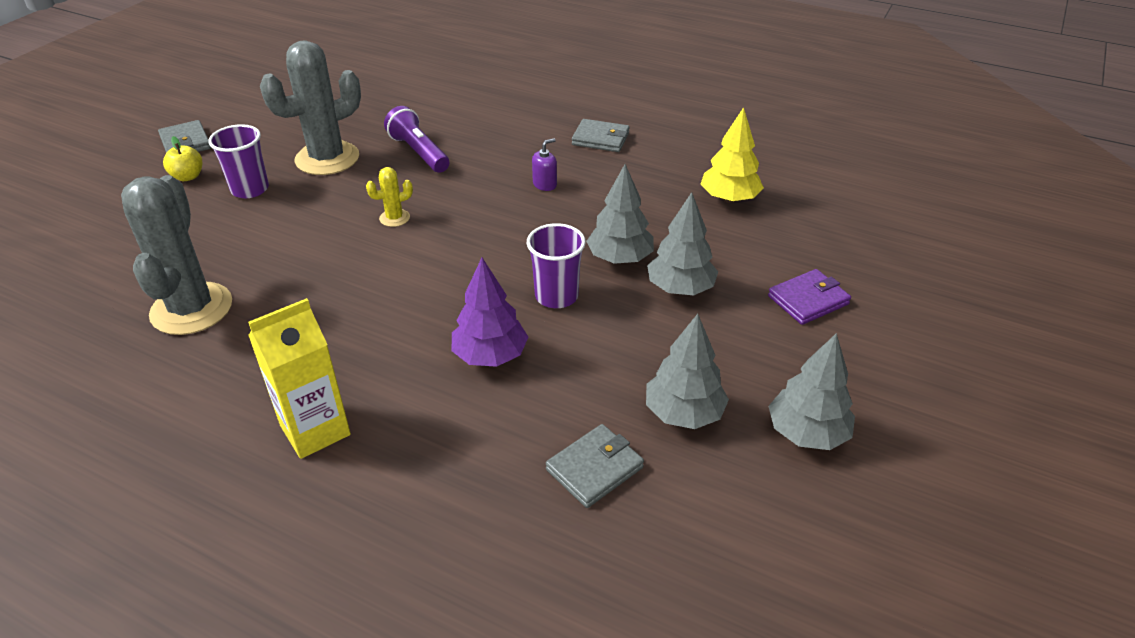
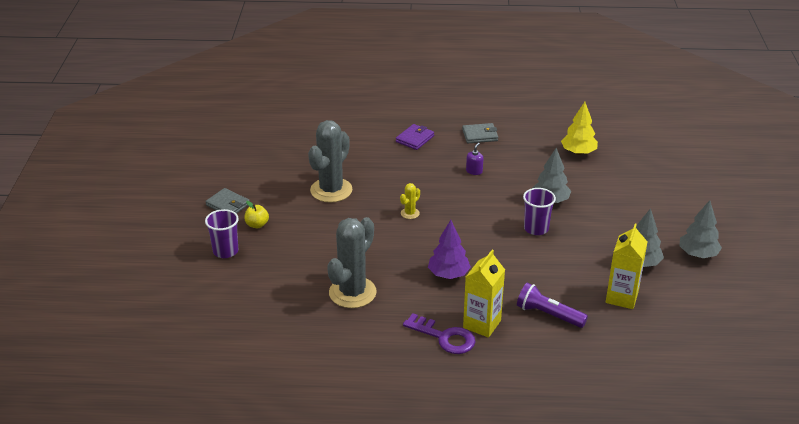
camera: 25 degrees left, 5 degrees down
(191, 309) = (352, 292): grey cactus -> grey cactus turned 60 degrees clockwise
(236, 431) = (445, 337): none -> purple key
(250, 189) = (305, 221): purple cup -> purple cup (225, 251)
(418, 152) = (382, 172): purple flashlight -> purple flashlight (548, 315)
(490, 355) = (531, 266): purple tree -> purple tree (448, 274)
(594, 468) = (622, 297): grey wallet -> yellow carton
(680, 288) = (592, 207): grey tree -> none
(808, 300) = (656, 195): purple wallet -> purple wallet (415, 139)

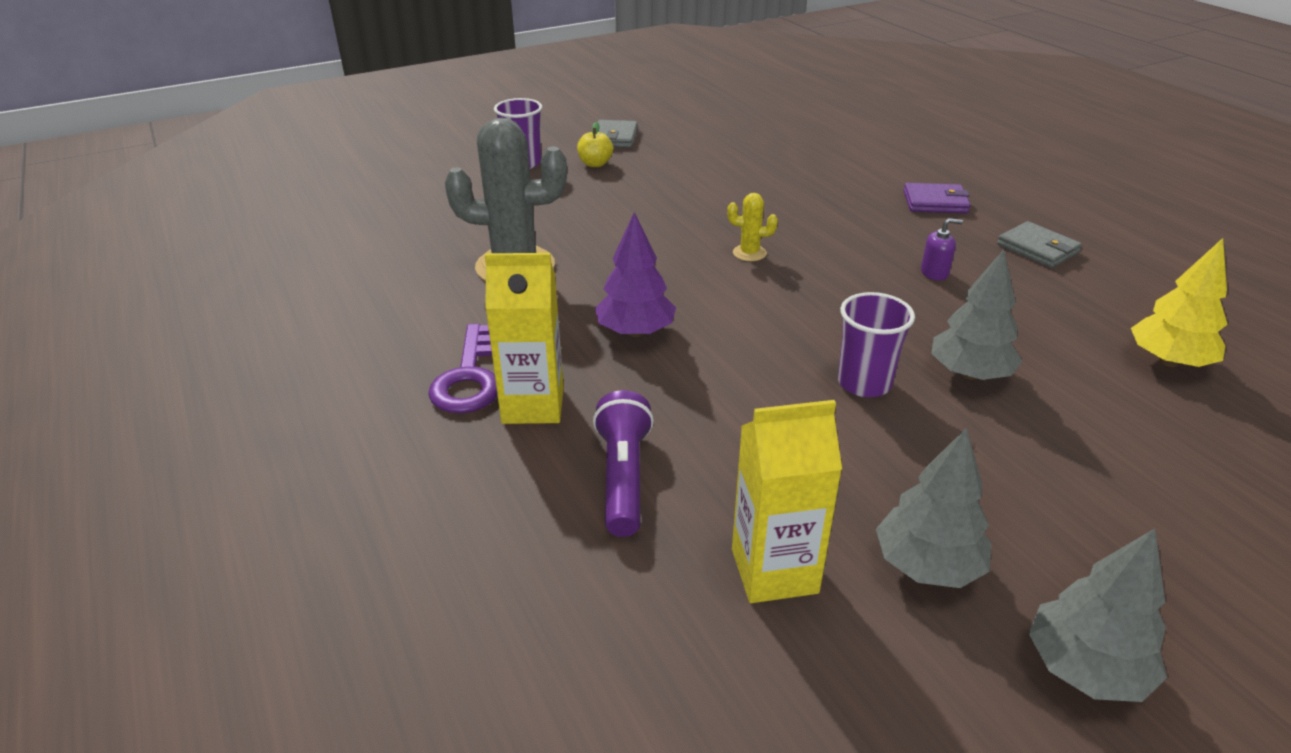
camera: 60 degrees right, 0 degrees up
(331, 190) = (726, 184): grey cactus -> none

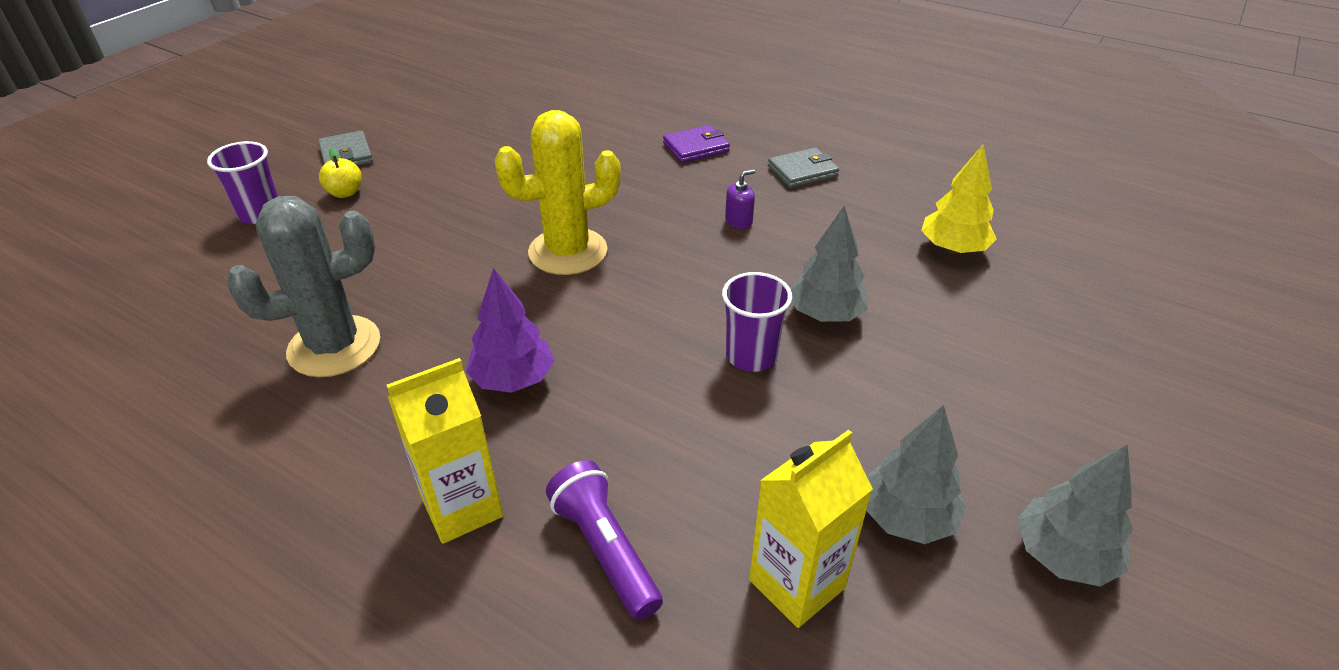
camera: 30 degrees left, 5 degrees up
(470, 377) = (371, 502): purple key -> none
(749, 253) = (568, 252): yellow cactus -> yellow cactus, size x2.29
(1037, 249) = (802, 171): grey wallet -> grey wallet turned 45 degrees counterclockwise

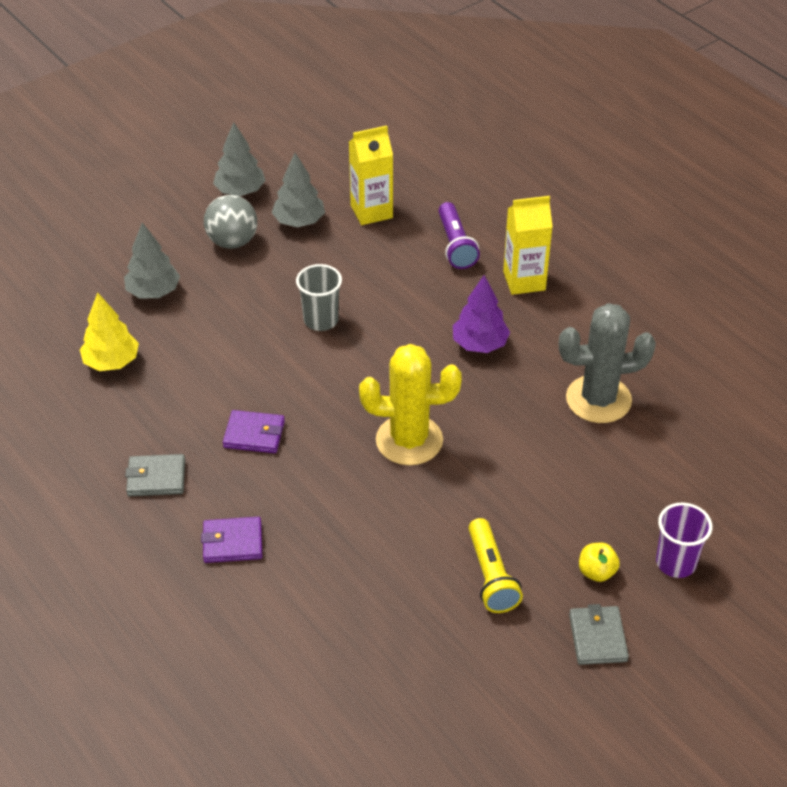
camera: 160 degrees left, 5 degrees up
(450, 171) = (491, 576): none -> yellow flashlight
(738, 221) = (254, 434): purple soap dispenser -> purple wallet
(751, 356) = (321, 320): purple cup -> grey cup
(825, 314) = (251, 335): grey tree -> grey tree (153, 292)
(975, 444) = (232, 241): none -> grey ball

